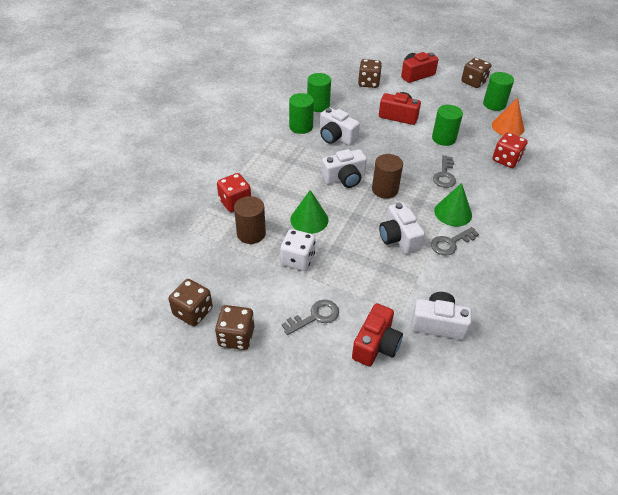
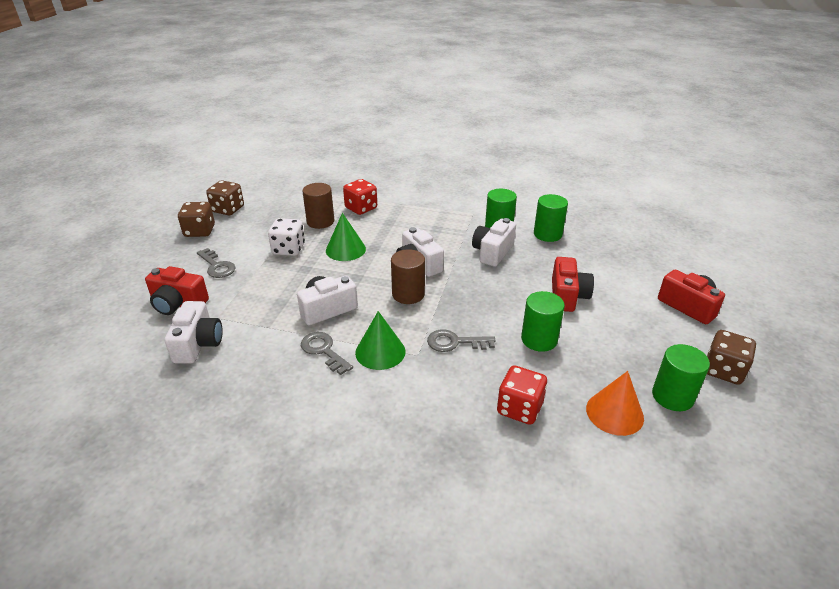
camera: 80 degrees right, 10 degrees down
(368, 83) = (628, 266): brown dice -> none

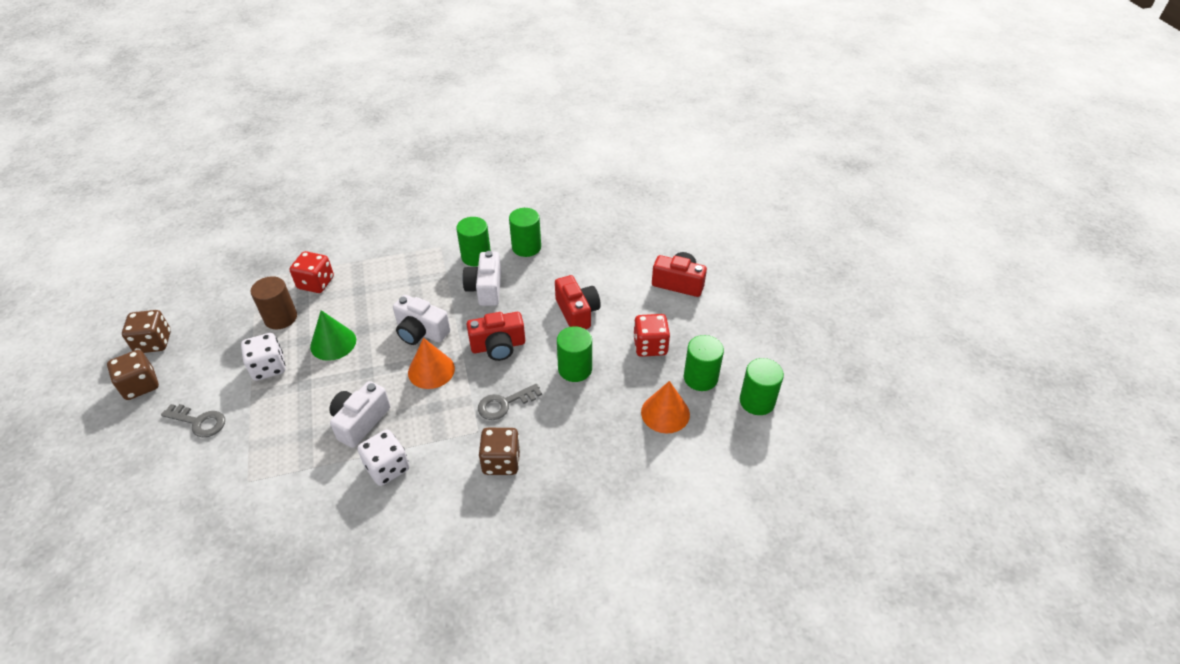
camera: 30 degrees left, 10 degrees up
(178, 303) = (189, 485): red camera -> red camera (498, 346)
(198, 344) = (250, 519): white camera -> none
(324, 351) = (387, 468): grey key -> white dice
(380, 352) = (442, 444): green cone -> none
(408, 294) = (431, 370): brown cylinder -> orange cone
(519, 408) = (592, 443): red dice -> red dice (650, 346)
(723, 370) = (727, 336): brown dice -> brown dice (501, 461)
(733, 445) = (757, 401): none -> green cylinder

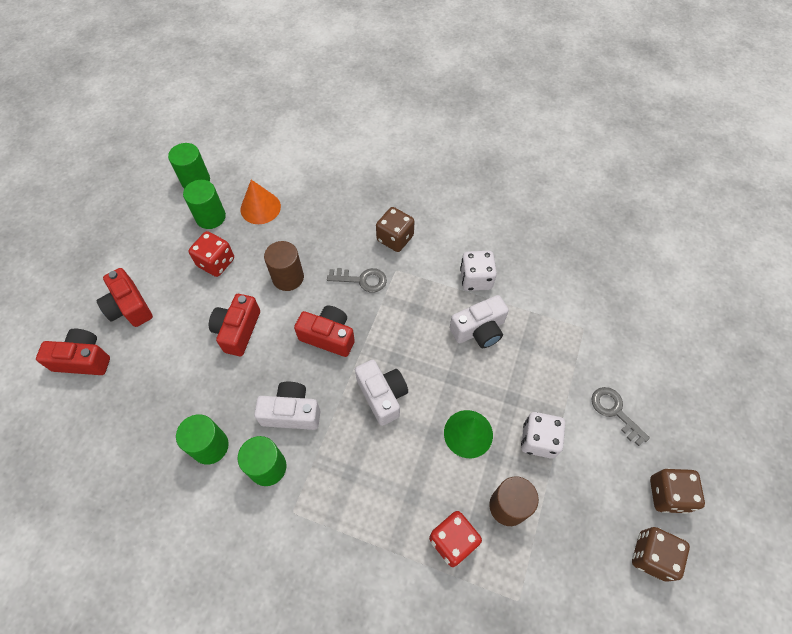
camera: 145 degrees left, 15 degrees up
(431, 370) = (398, 346): orange cone -> none
(485, 289) = (291, 412): white camera -> white camera turned 120 degrees counterclockwise
(575, 369) = (288, 277): green cylinder -> brown cylinder
(668, 242) = (83, 359): none -> red camera

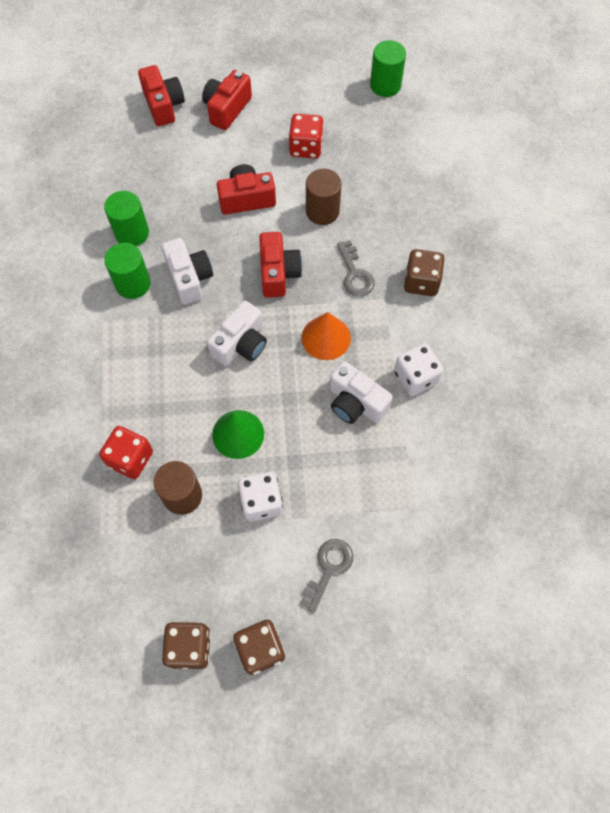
camera: 65 degrees right, 5 degrees up
(210, 217) = (352, 118): green cylinder -> none
(260, 208) = (387, 151): orange cone -> orange cone (326, 337)

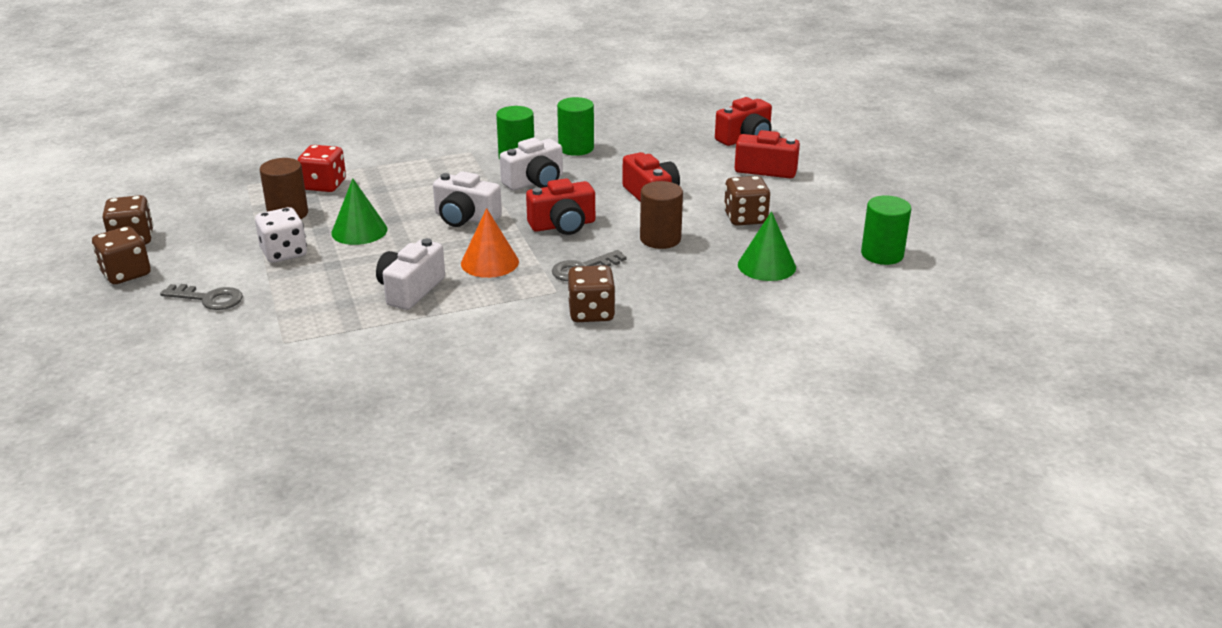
camera: 75 degrees right, 35 degrees down
(306, 147) = (745, 218): red dice -> brown dice
(382, 156) = (766, 266): none -> green cone
(415, 377) = (454, 324): white dice -> none

